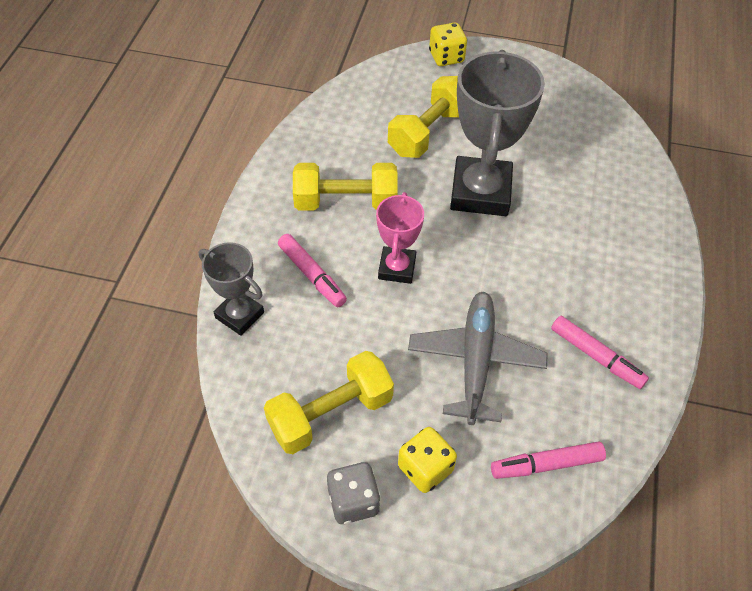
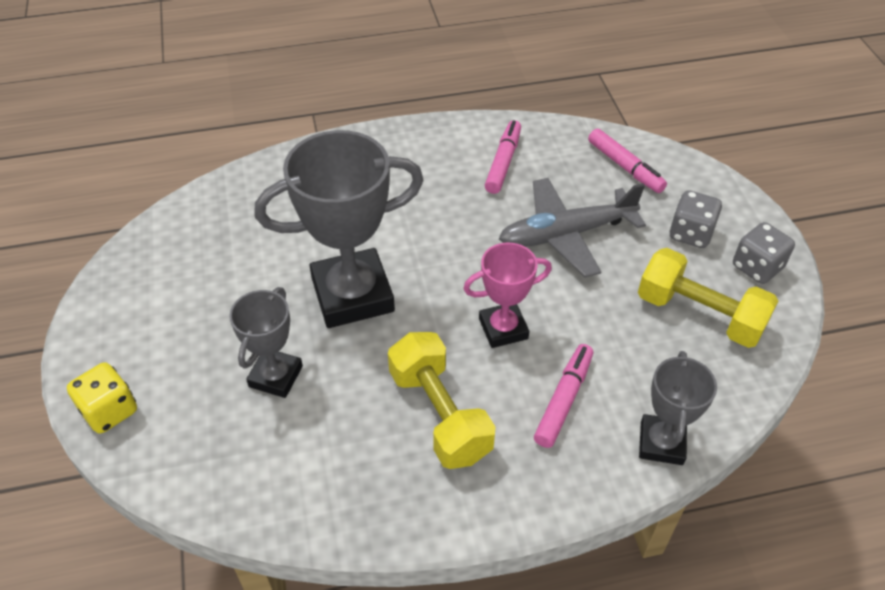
camera: 115 degrees left, 5 degrees down
(425, 468) = (690, 233): yellow dice -> grey dice
(428, 132) = (276, 376): yellow dumbbell -> grey trophy

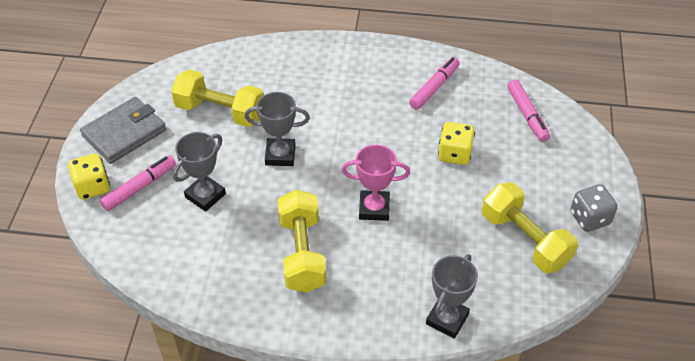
camera: 20 degrees right, 0 degrees up
(126, 323) = (124, 133): none -> grey wallet
(248, 260) = (220, 111): none -> yellow dumbbell
(352, 295) = (280, 155): grey trophy -> grey trophy, size x0.55
(563, 400) = (392, 269): pink marker -> pink marker (140, 187)
(566, 234) = (454, 154): grey plane -> yellow dice
(690, 233) = (551, 179): grey dice -> none

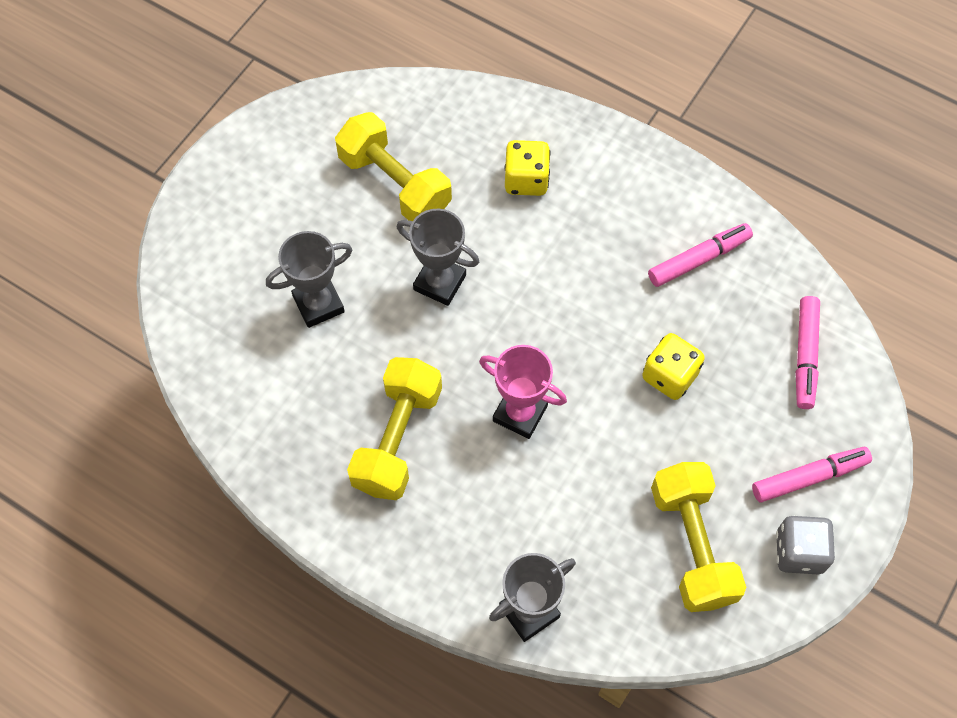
camera: 25 degrees right, 15 degrees up
(92, 187) = (190, 234): yellow dice -> yellow dice (526, 180)
(124, 133) = (261, 168): grey wallet -> none
(140, 187) = (245, 258): pink marker -> pink marker (809, 477)

